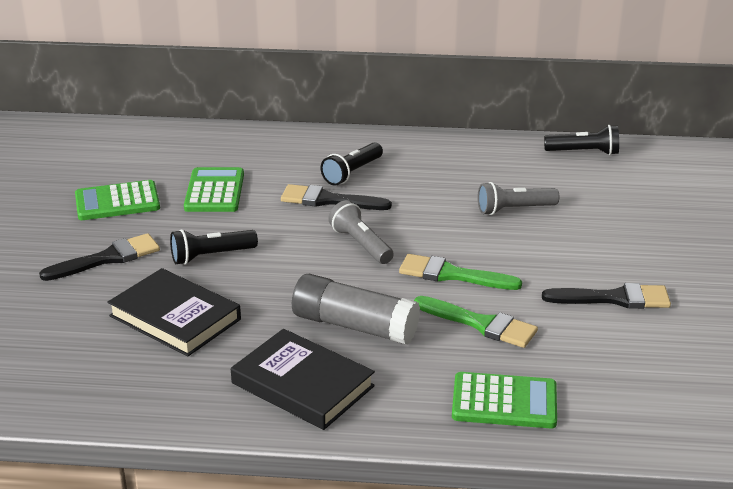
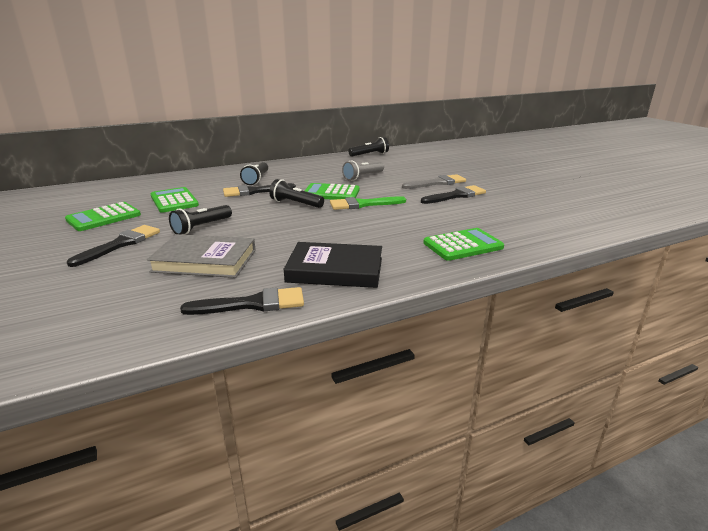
camera: 30 degrees left, 5 degrees down
(175, 317) = (205, 261): black book -> grey book
(176, 402) = (253, 304): none -> black brush
(354, 326) = (334, 236): grey glue stick -> none
(361, 244) = (295, 204): grey flashlight -> black flashlight
(430, 236) = (331, 193): none -> green calculator
(481, 324) = (405, 219): green brush -> none
(618, 259) = (437, 183): none -> grey brush

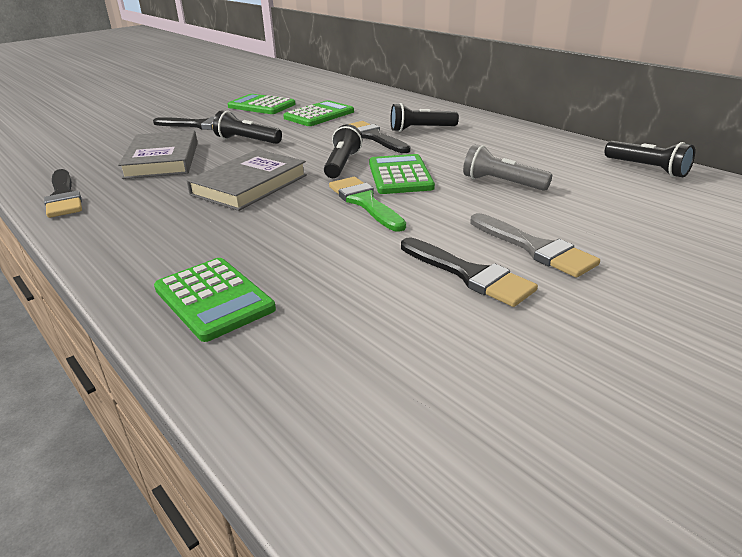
camera: 75 degrees right, 5 degrees up
(304, 231) = (249, 185): none -> grey book
(335, 270) = (133, 219): black book -> none

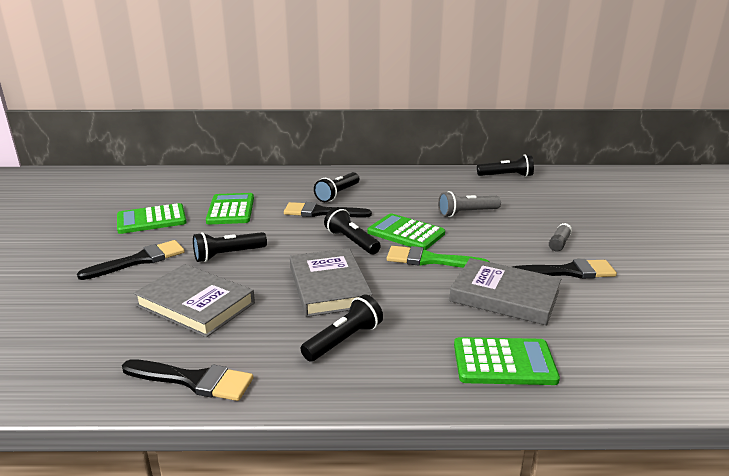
camera: 50 degrees left, 5 degrees down
(170, 220) = (344, 340): none -> black flashlight
(349, 258) = (504, 296): none -> grey book
(534, 248) = (559, 243): grey brush -> grey glue stick

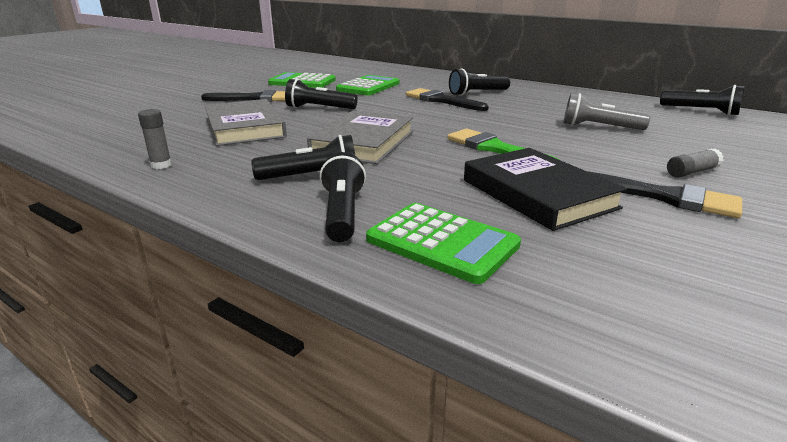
camera: 35 degrees right, 0 degrees up
(194, 380) = (161, 165): black brush -> grey glue stick
(351, 241) = (436, 121): black flashlight -> black flashlight (342, 213)
(406, 233) = (502, 127): green calculator -> none
(504, 296) = (537, 194): grey book -> black book

